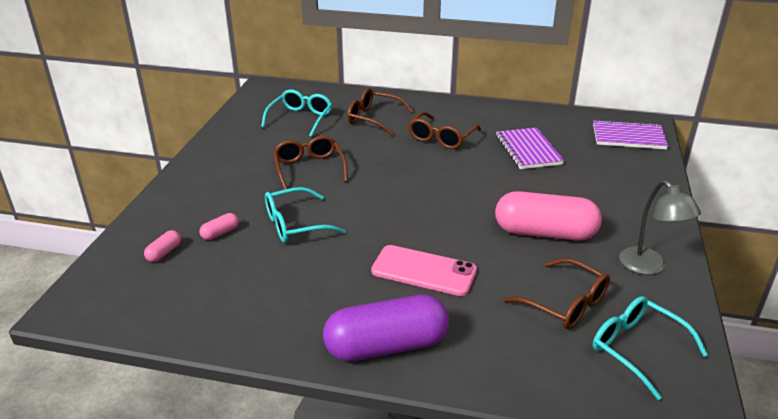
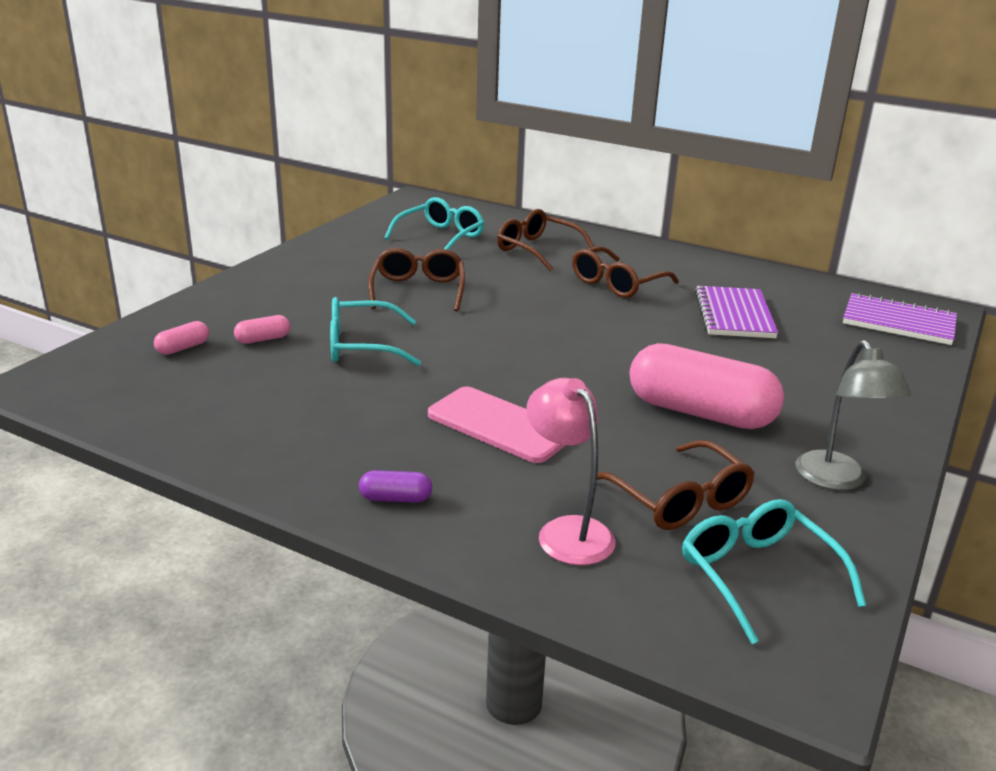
camera: 15 degrees right, 5 degrees down
(386, 346) = (395, 498): purple capsule -> purple capsule, size x0.41
(509, 344) = (567, 531): none -> pink lamp

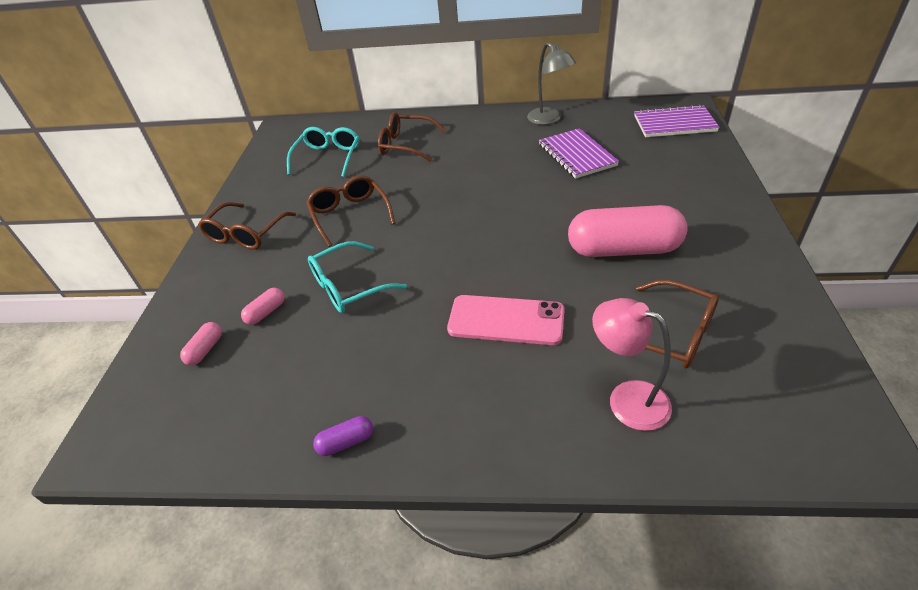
camera: 20 degrees left, 15 degrees up
(395, 498) = (488, 428): purple capsule -> purple capsule (346, 442)
(616, 284) = (482, 156): brown glasses -> brown glasses (246, 234)
(757, 575) = (768, 377): turquoise glasses -> none
(837, 480) = (746, 271): grey lamp -> grey lamp (549, 119)

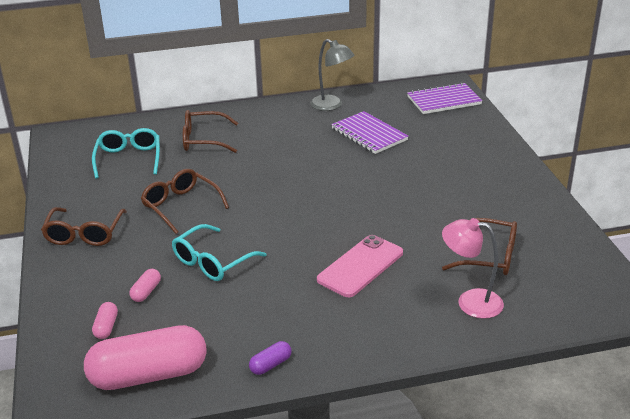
camera: 20 degrees left, 10 degrees down
(506, 320) = (360, 266): pink phone -> pink phone turned 45 degrees counterclockwise
(623, 249) = (434, 204): pink capsule -> pink capsule (149, 375)

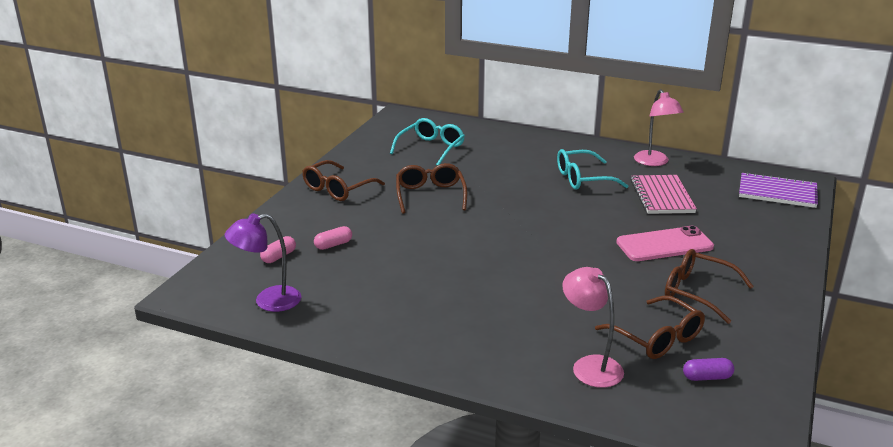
camera: 35 degrees right, 5 degrees down
(149, 375) = (268, 301): pink capsule -> purple lamp
(203, 140) = (506, 153): brown glasses -> brown glasses (697, 292)
(212, 262) = (406, 244): turquoise glasses -> turquoise glasses (582, 179)
(270, 365) = (361, 335): purple capsule -> purple capsule (707, 377)
(332, 105) = (654, 162): grey lamp -> pink lamp
(360, 266) = (523, 296): pink phone -> pink phone (664, 245)
(369, 134) = (662, 196): purple notebook -> pink notebook

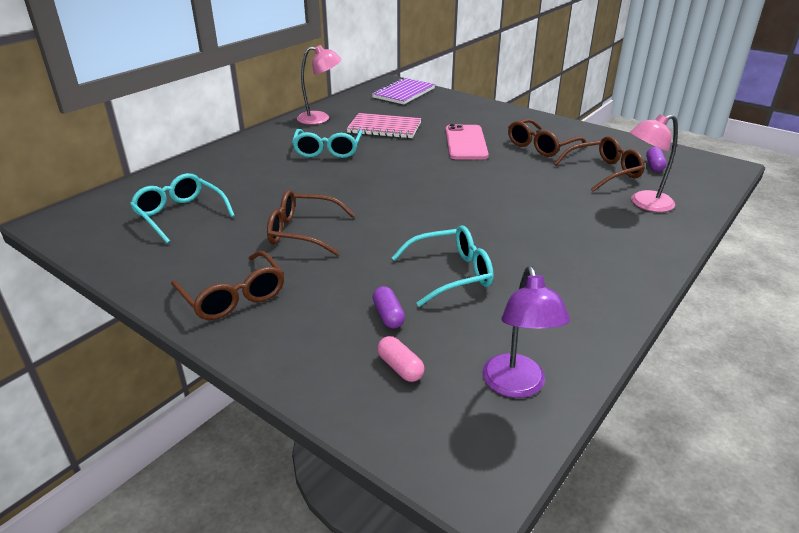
camera: 75 degrees left, 5 degrees up
(333, 245) = (388, 315): pink capsule -> purple capsule
(397, 263) = (451, 274): none -> turquoise glasses

